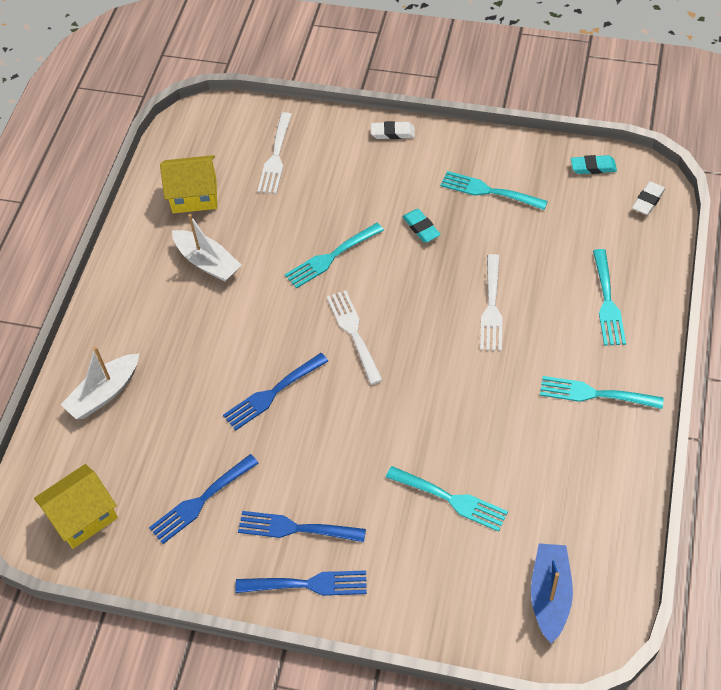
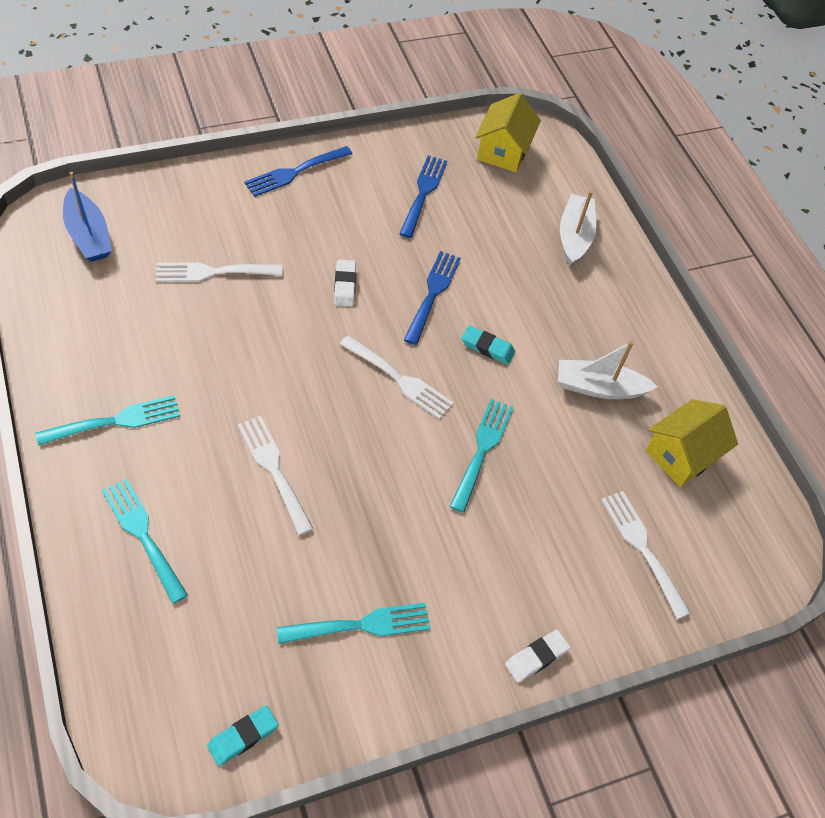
camera: 135 degrees right, 0 degrees up
(295, 528) = (332, 203): blue fork -> none
(421, 228) = (410, 532): turquoise eraser -> turquoise eraser (487, 347)
(451, 499) = (213, 272): turquoise fork -> white fork
(648, 200) = (144, 715): white eraser -> white eraser (345, 285)

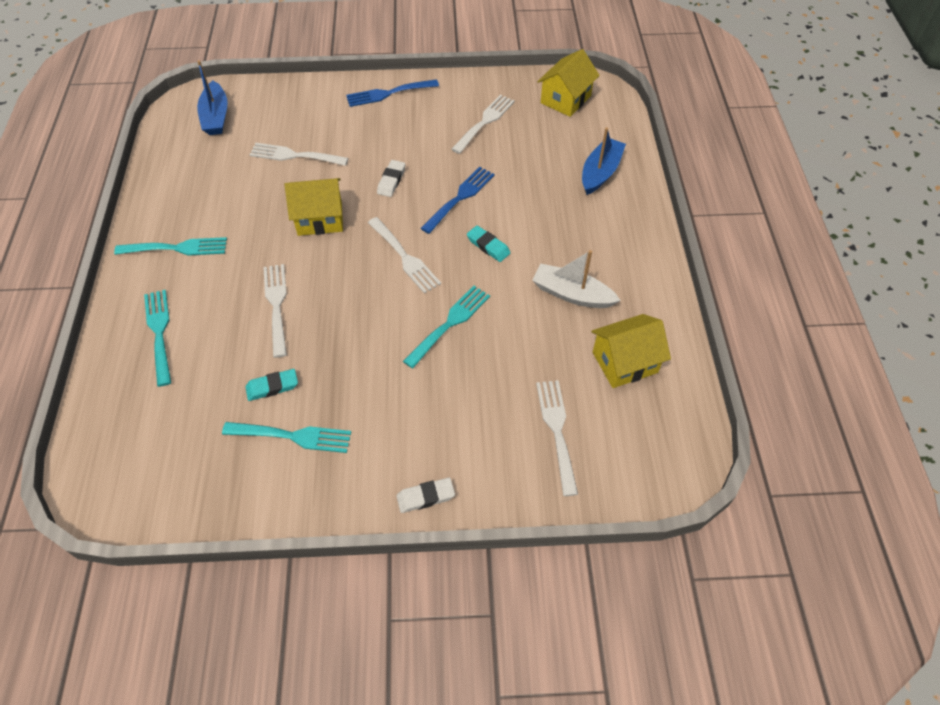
camera: 25 degrees right, 0 degrees up
(243, 737) = (165, 497): turquoise eraser -> turquoise eraser (272, 387)
(279, 349) = (320, 219): none -> yellow house
(423, 193) = (485, 122): blue fork -> white fork
(574, 236) = (600, 172): white boat -> blue boat

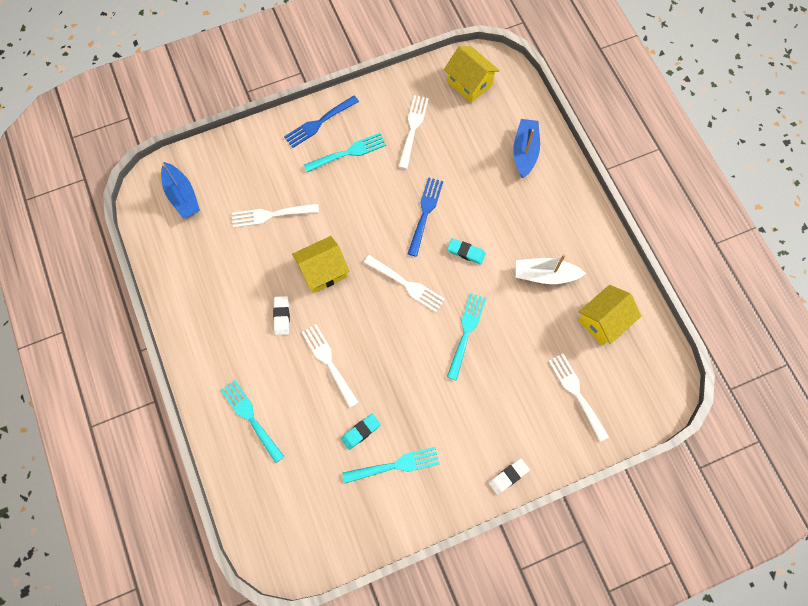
camera: 20 degrees left, 15 degrees up
(177, 248) = (222, 338): turquoise fork -> turquoise fork (348, 152)
(391, 181) = (363, 214): white eraser -> white eraser (282, 316)
(565, 99) = (469, 83): yellow house -> yellow house turned 60 degrees counterclockwise

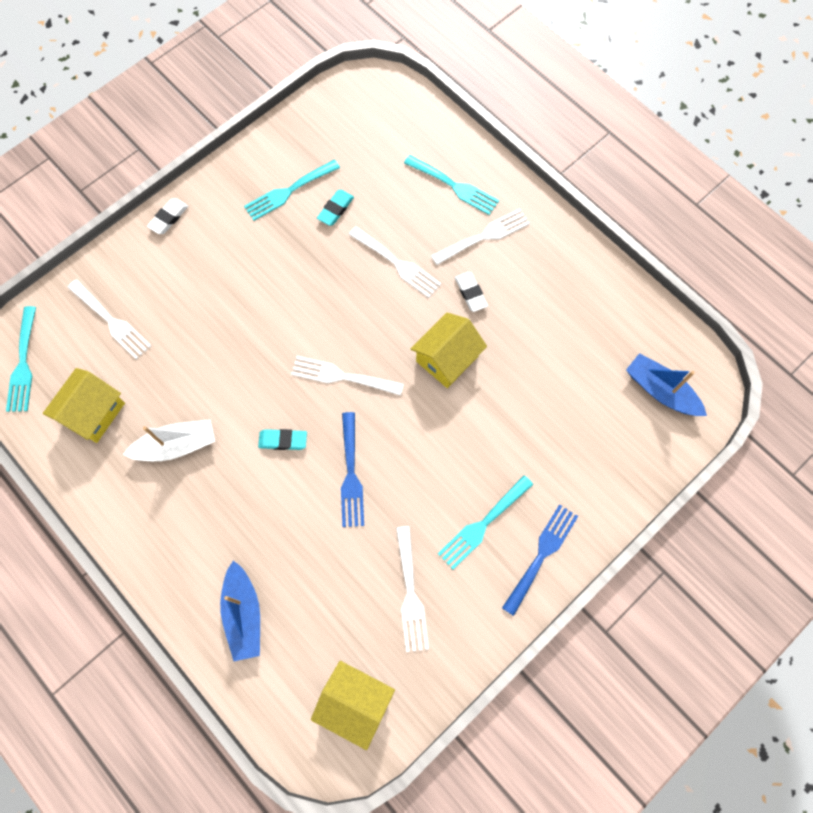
camera: 160 degrees right, 0 degrees up
(271, 215) = (541, 404): white fork -> white fork (484, 236)
(466, 332) = (254, 346): turquoise fork -> turquoise fork (23, 364)

